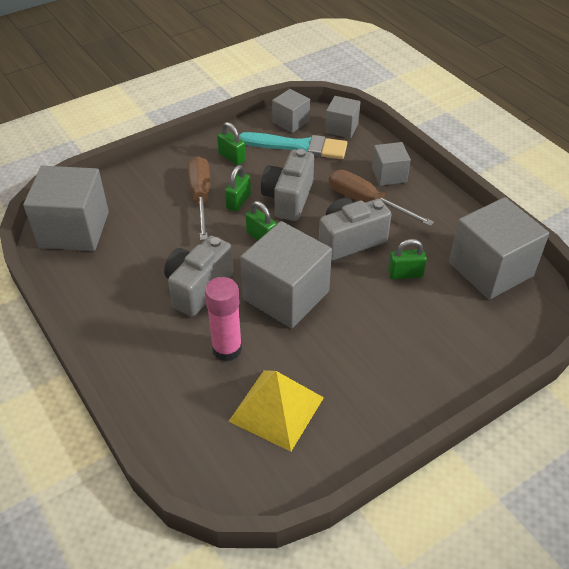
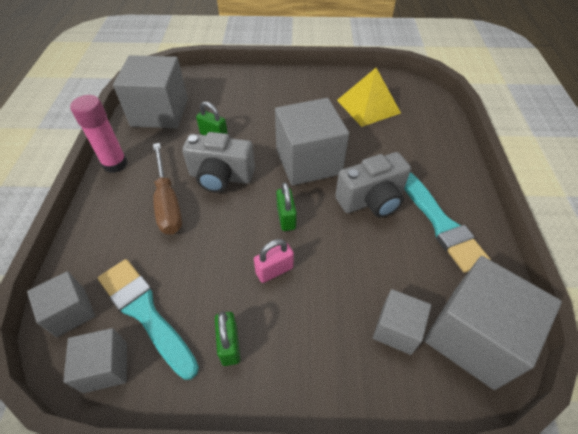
camera: 145 degrees left, 5 degrees up
(123, 297) = (440, 223): none -> turquoise brush
(201, 197) = (307, 300): brown screwdriver -> none
(227, 349) = (377, 148): pink glue stick -> pink glue stick (115, 164)
(238, 201) = (274, 270): green padlock -> pink padlock
(288, 199) = (226, 245): grey camera -> none
(389, 175) = (114, 218): grey cube -> grey cube (396, 329)

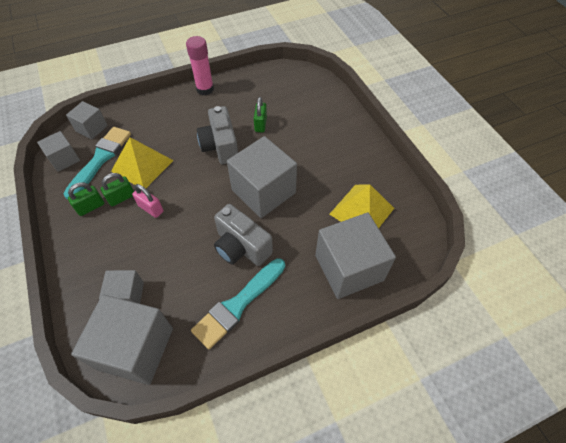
camera: 65 degrees right, 5 degrees up
(160, 112) = (267, 85): grey cube -> grey cube (349, 268)
(168, 202) = (184, 130): brown screwdriver -> none
(195, 262) = (142, 165): none -> yellow pyramid
(286, 218) = (199, 198): green padlock -> green padlock (121, 198)

